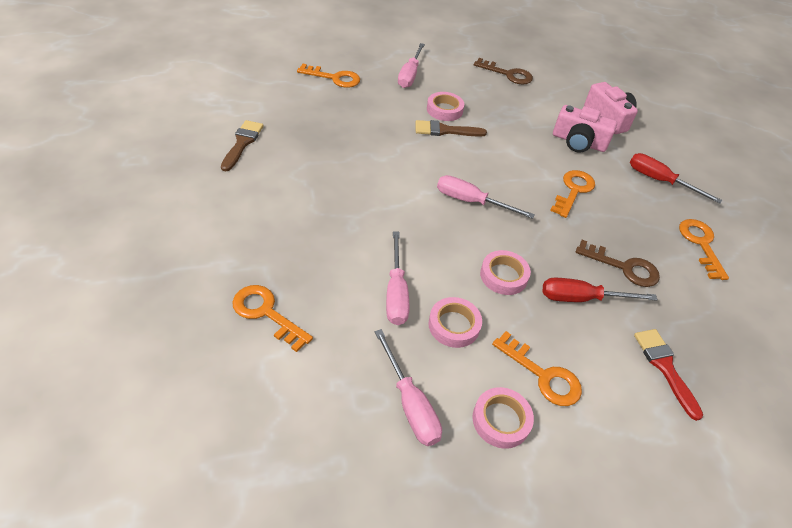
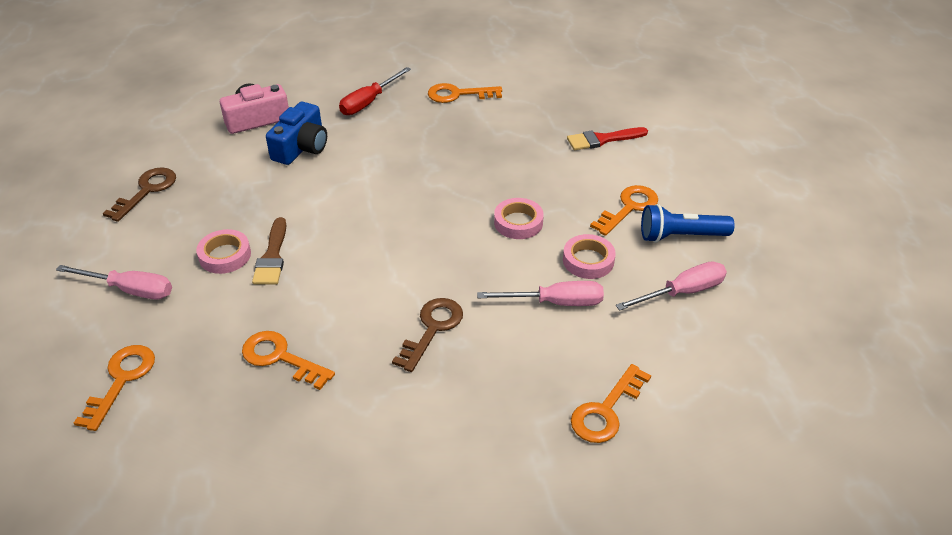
camera: 85 degrees left, 5 degrees down
(242, 143) = (290, 482): brown brush -> none
(471, 201) = (409, 240): pink screwdriver -> none
(501, 420) = (680, 236): pink tape -> blue flashlight
(573, 191) = (387, 161): orange key -> orange key (281, 358)
(578, 142) = (301, 147): pink camera -> blue camera
(581, 298) = (538, 175): red screwdriver -> none
(623, 267) = (494, 144): brown key -> brown key (432, 329)

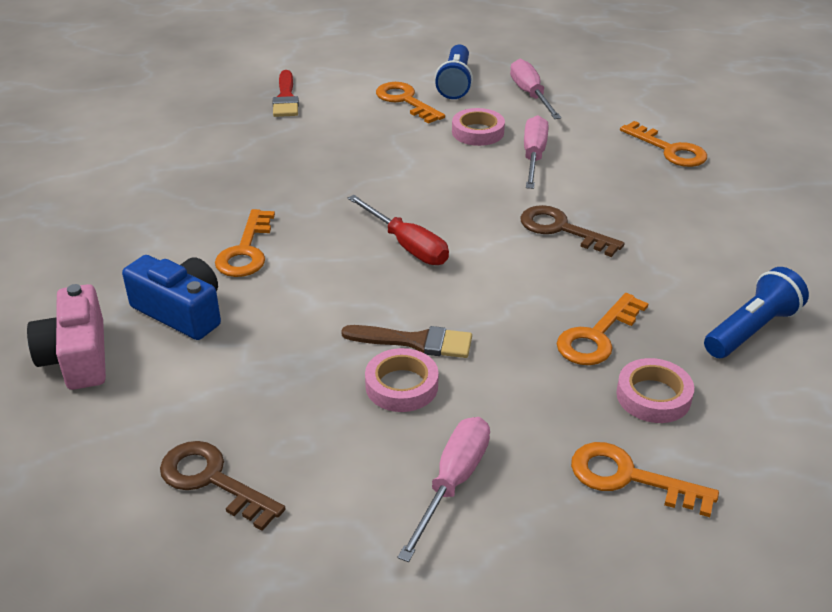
camera: 80 degrees left, 5 degrees down
(292, 467) = (751, 330): none -> blue flashlight
(369, 102) = (103, 247): red screwdriver -> red screwdriver (407, 245)
(458, 94) = (135, 175): orange key -> orange key (246, 250)
(518, 222) = (407, 162): pink tape -> pink tape (653, 396)

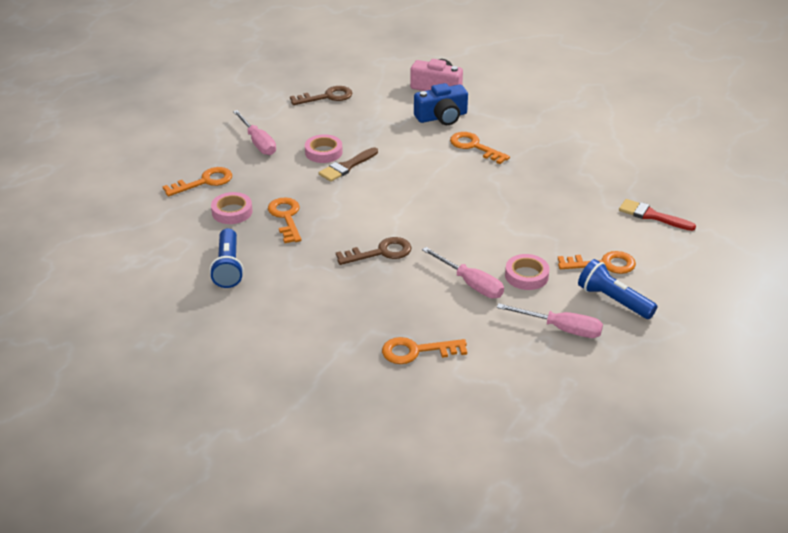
camera: 125 degrees right, 0 degrees up
(407, 245) = (425, 194): red screwdriver -> none

